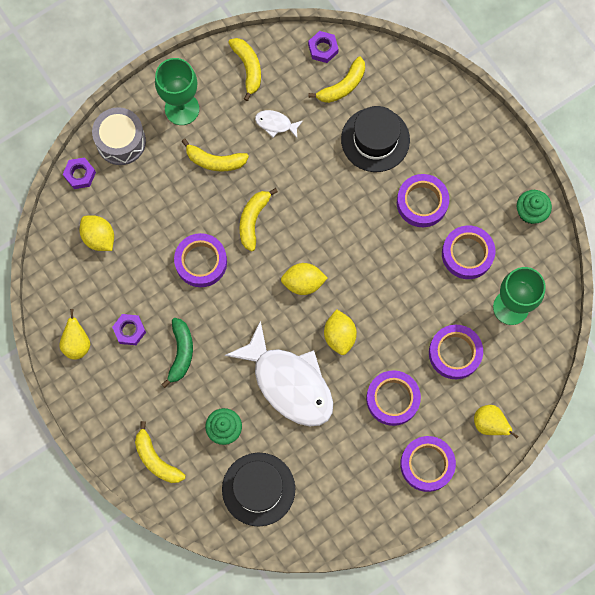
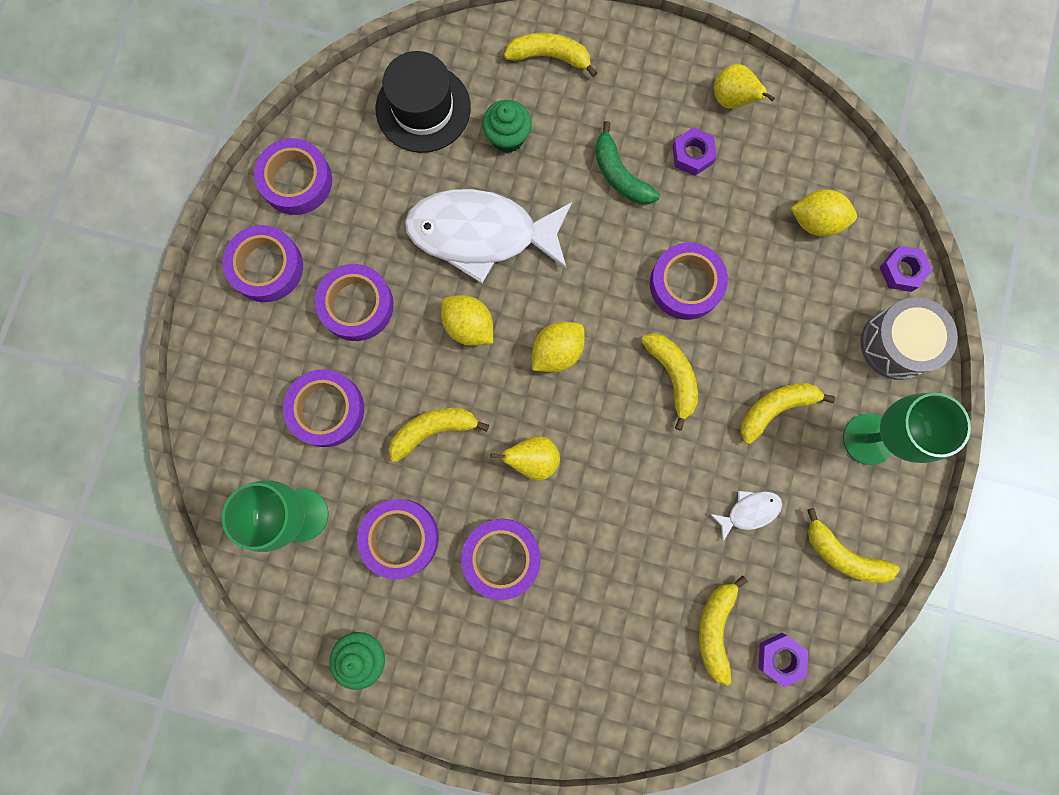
camera: 140 degrees right, 5 degrees up
(369, 504) = (296, 181): none -> purple tape
(375, 139) = (619, 591): black hat -> none
(405, 295) = (433, 430): none -> yellow banana
(489, 424) = (230, 362): yellow pear -> yellow pear (533, 459)

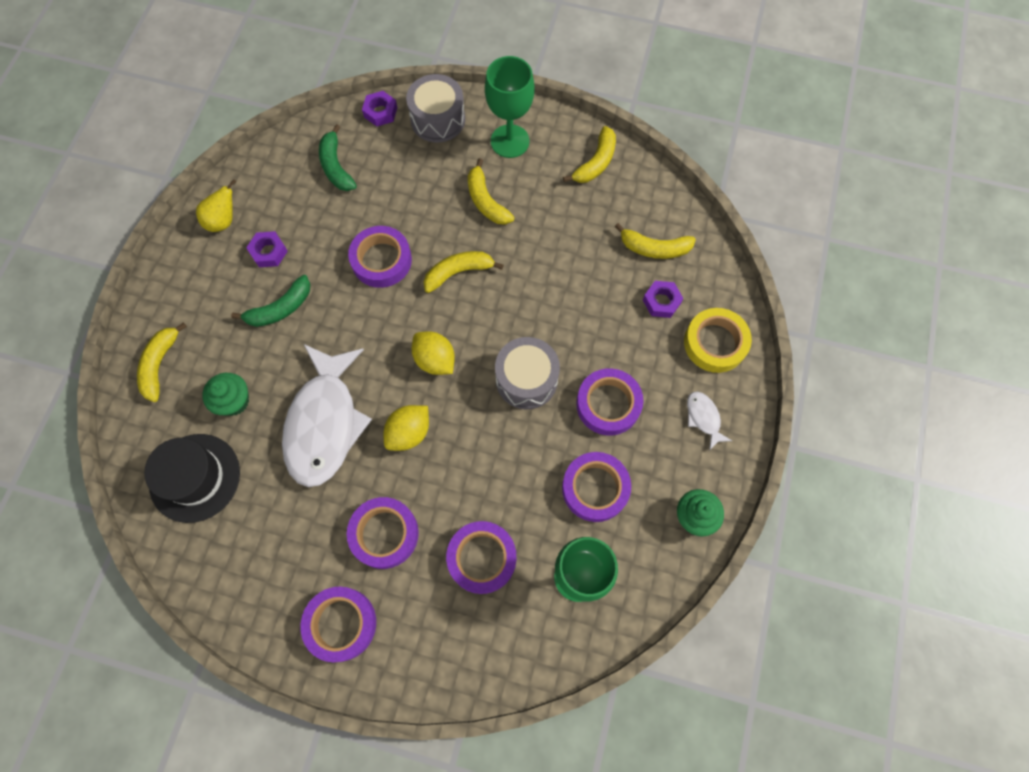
camera: 90 degrees left, 10 degrees down
(296, 181) = (254, 598): purple tape -> none
(433, 430) = (501, 462): yellow banana -> none
(533, 459) = (526, 379): yellow pear -> grey drum
(582, 699) = (715, 343): none -> yellow tape
(749, 511) = (566, 222): white fish -> white fish (703, 418)
(780, 658) = (672, 206): purple nut -> purple nut (661, 301)
(815, 222) = (336, 166): yellow lemon -> green banana

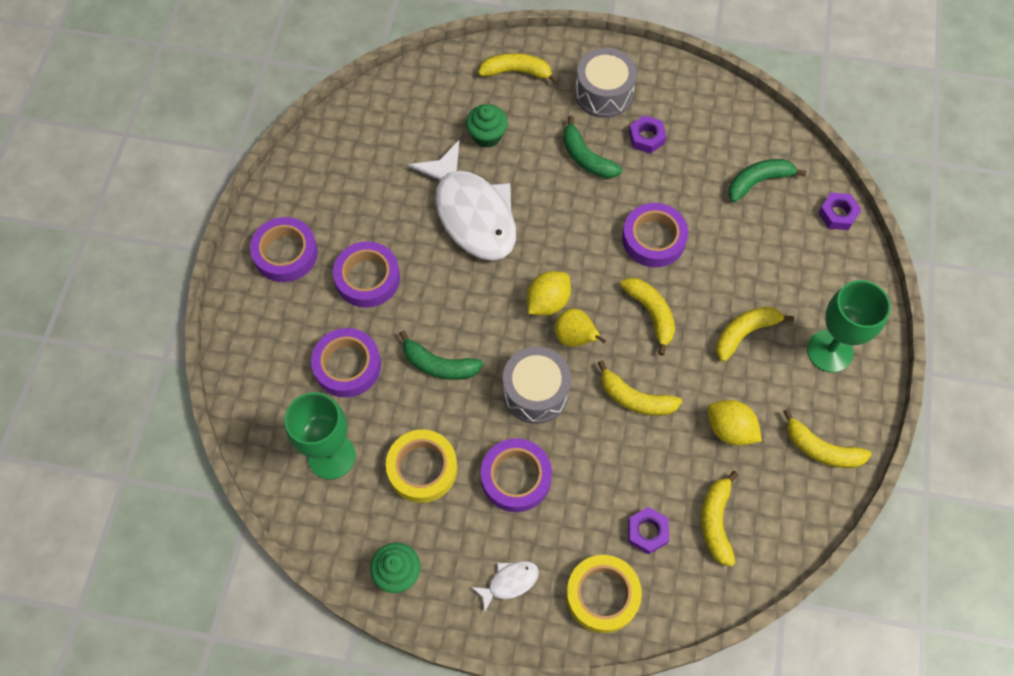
camera: 85 degrees right, 5 degrees down
(195, 477) = (412, 119): black hat -> none
(223, 221) = (674, 93): yellow pear -> yellow pear (575, 337)
(324, 423) = (472, 213): white fish -> white fish turned 120 degrees counterclockwise
(409, 433) = (468, 287): yellow lemon -> yellow lemon (729, 429)
(438, 119) = (842, 272): grey drum -> grey drum (603, 93)
(490, 466) = (439, 365): none -> green banana
(540, 296) = (635, 398): none -> yellow banana
(595, 488) = (422, 468): purple tape -> yellow tape

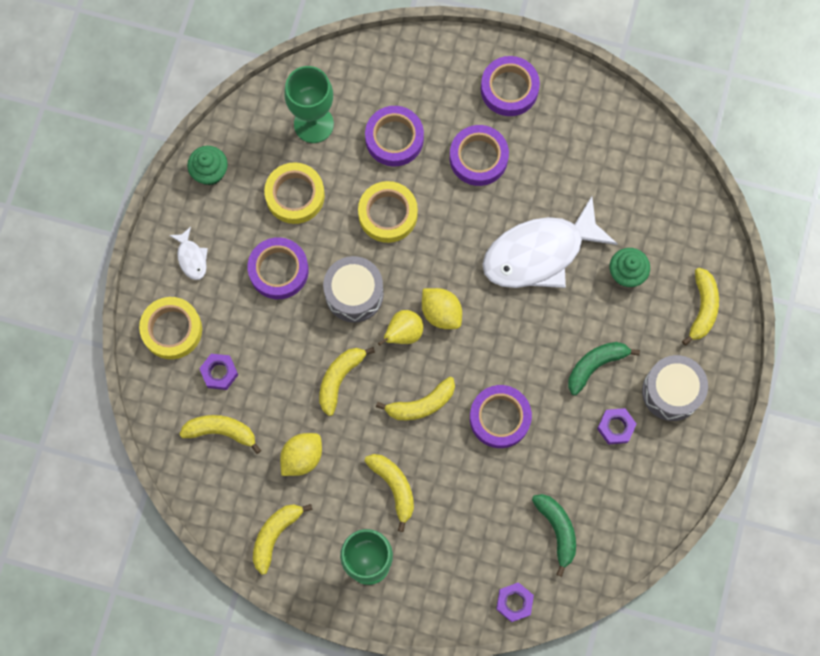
camera: 95 degrees right, 10 degrees up
(439, 365) = (388, 214): green banana -> yellow tape

